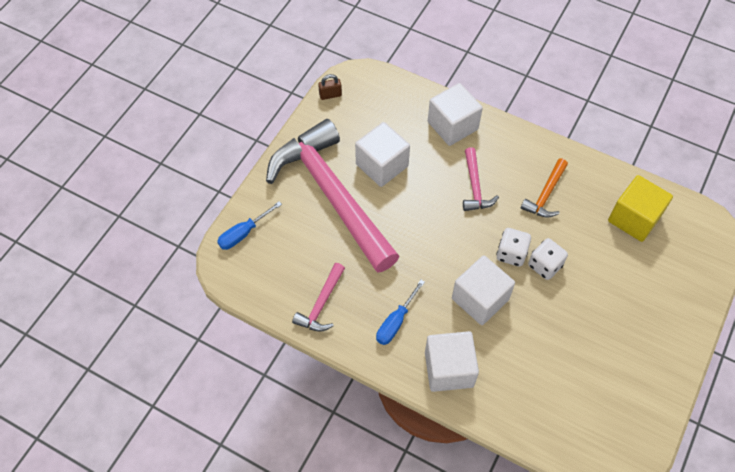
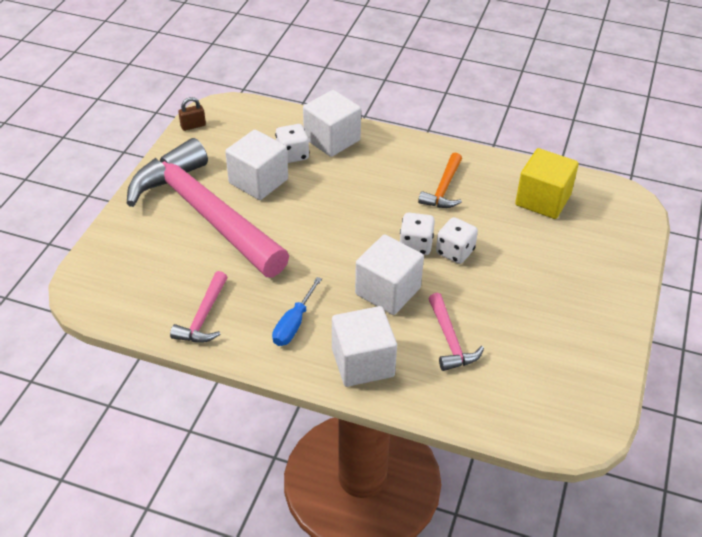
camera: 10 degrees left, 15 degrees down
(244, 233) = (104, 259): blue screwdriver -> none
(415, 139) = (292, 155): none -> white dice
(475, 187) = (365, 190): pink hammer -> pink hammer (450, 340)

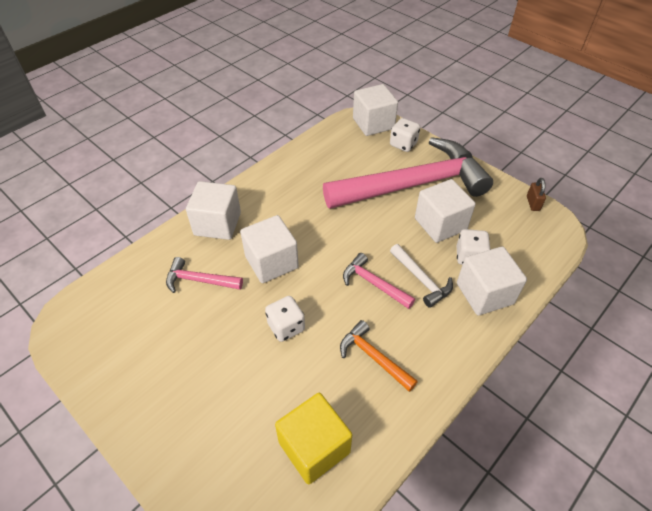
camera: 115 degrees right, 5 degrees up
(94, 277) = (373, 123): none -> white cube
(203, 317) = (309, 161): pink hammer -> pink hammer (373, 283)
(294, 324) = (275, 200): blue screwdriver -> none
(340, 179) = (421, 279): none -> white hammer
(415, 245) = (310, 301): white dice -> white dice (403, 144)

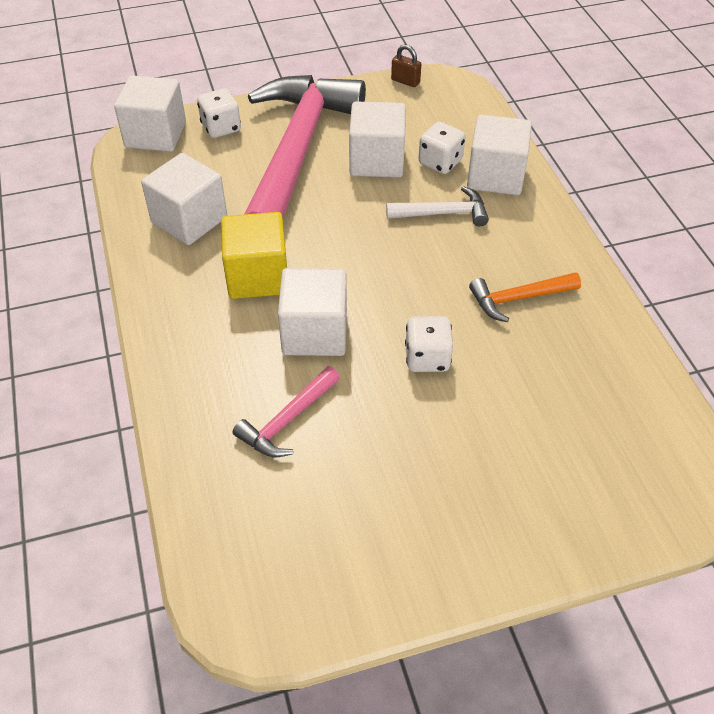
camera: 60 degrees left, 0 degrees up
(217, 224) = (197, 364): white cube -> white cube (189, 220)
(314, 447) = (600, 396): yellow cube -> yellow cube (257, 276)
(373, 283) = (420, 254): pink hammer -> none

